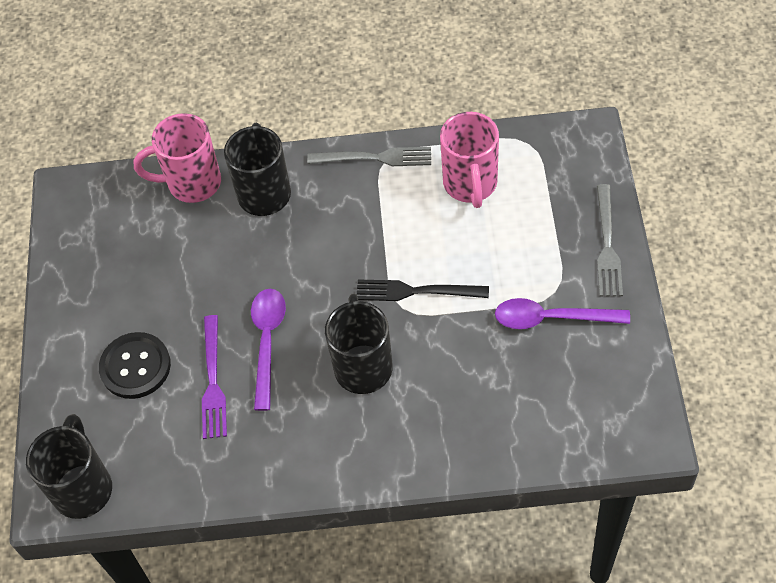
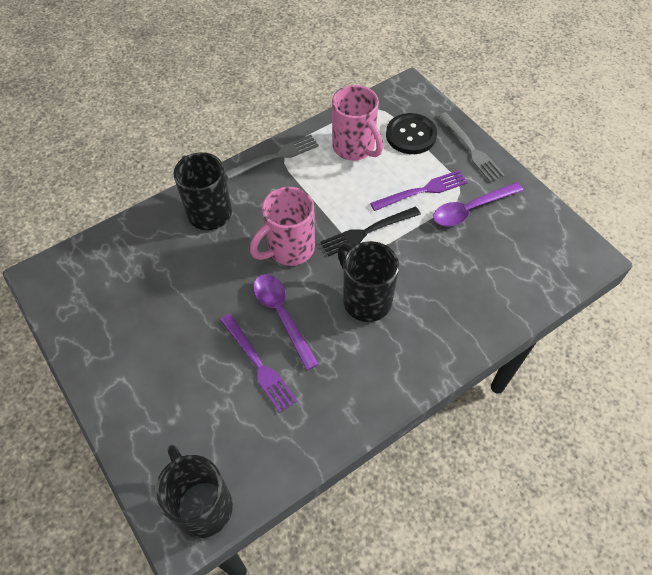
camera: 35 degrees left, 0 degrees up
(135, 367) = (186, 384): black button -> black button (411, 135)
(192, 183) = (146, 228): pink mug -> pink mug (289, 249)
(512, 271) = (422, 191): none -> purple fork

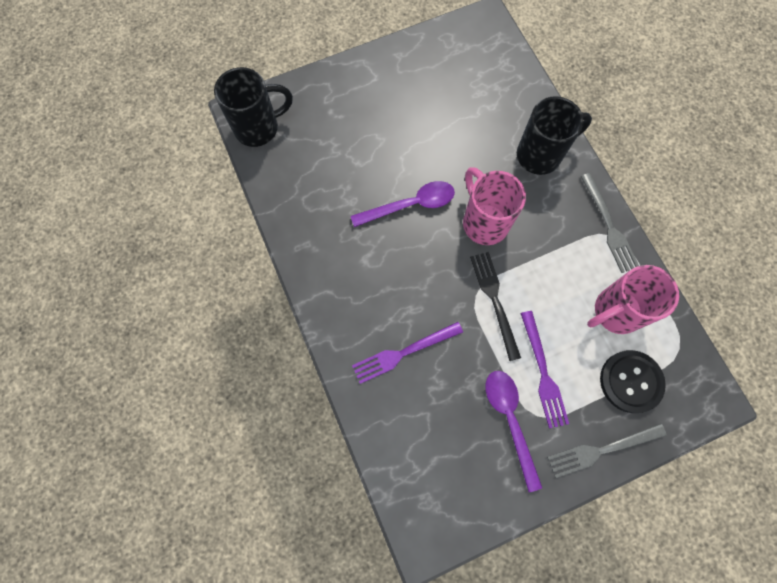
camera: 100 degrees right, 15 degrees up
(258, 365) = (365, 179): purple fork -> purple fork (403, 353)
(365, 299) = (413, 282): black mug -> none

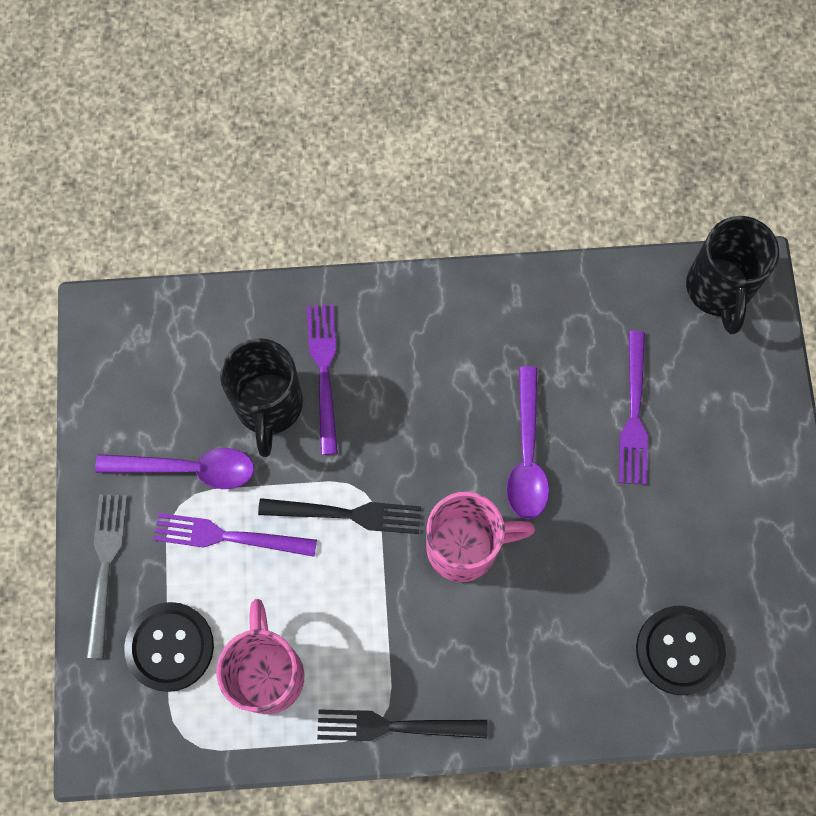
camera: 110 degrees right, 0 degrees up
(359, 152) = (634, 414): none -> purple fork
(492, 90) = (679, 650): none -> black button
(540, 155) = (543, 676): black mug -> black mug (269, 406)
(609, 226) = (394, 726): grey fork -> black fork

